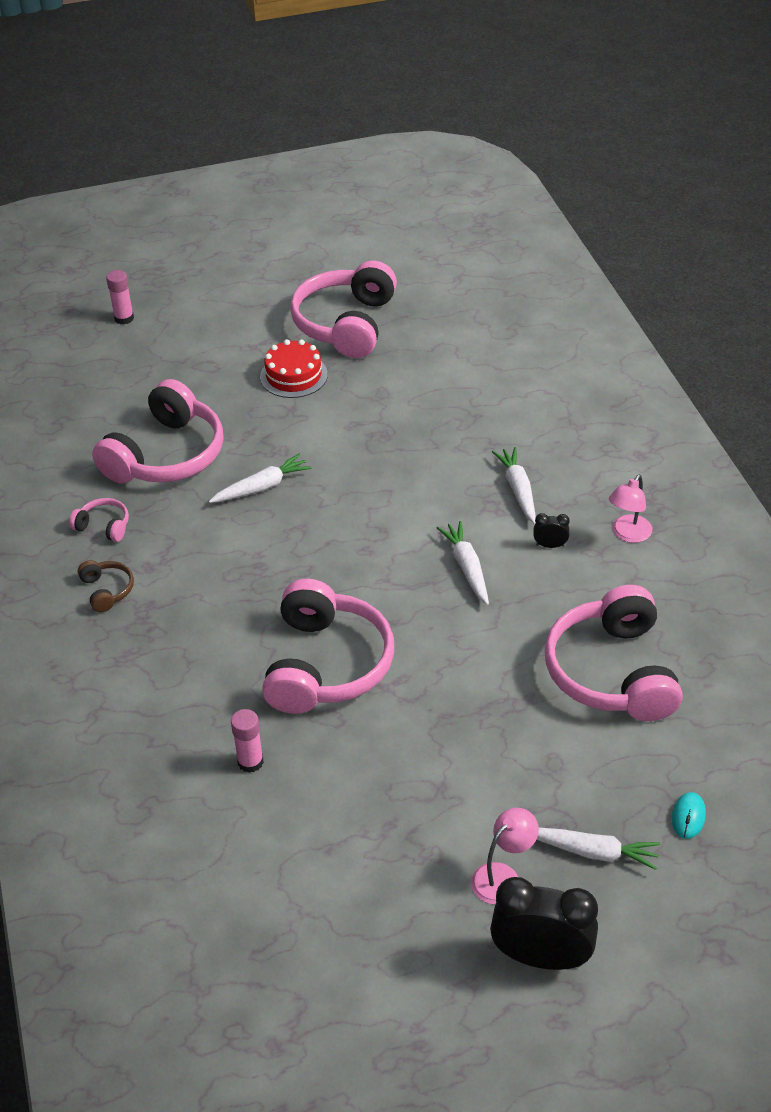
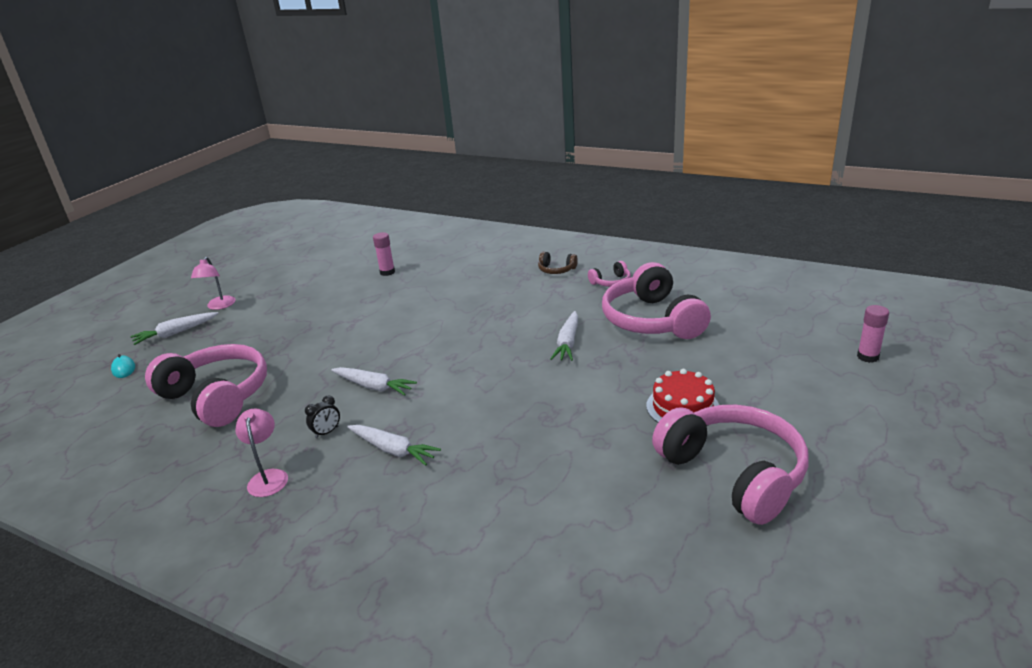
camera: 135 degrees right, 15 degrees down
(326, 664) = (399, 310): pink headphones -> none
(541, 957) = (180, 299): black clock -> none

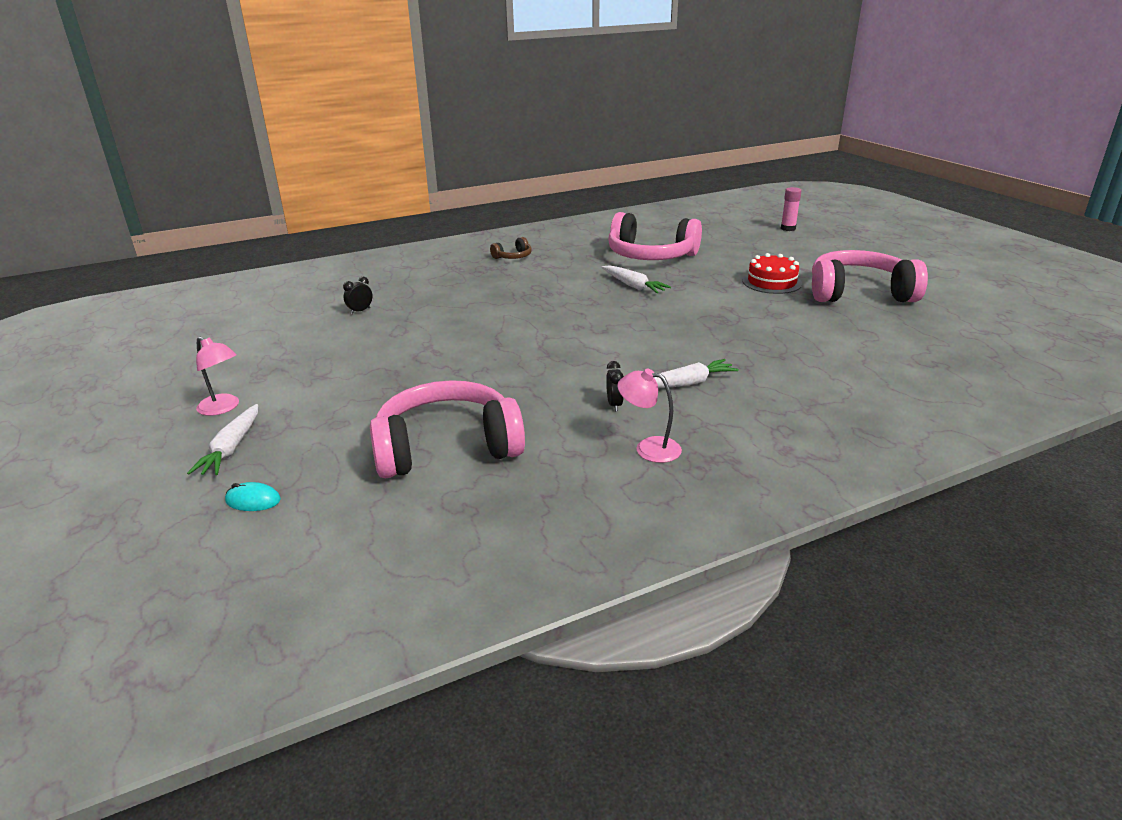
camera: 55 degrees left, 0 degrees up
(374, 387) = (571, 367): white carrot -> none
(387, 272) = (360, 311): pink glue stick -> black clock
(611, 282) = (572, 249): pink headphones -> none

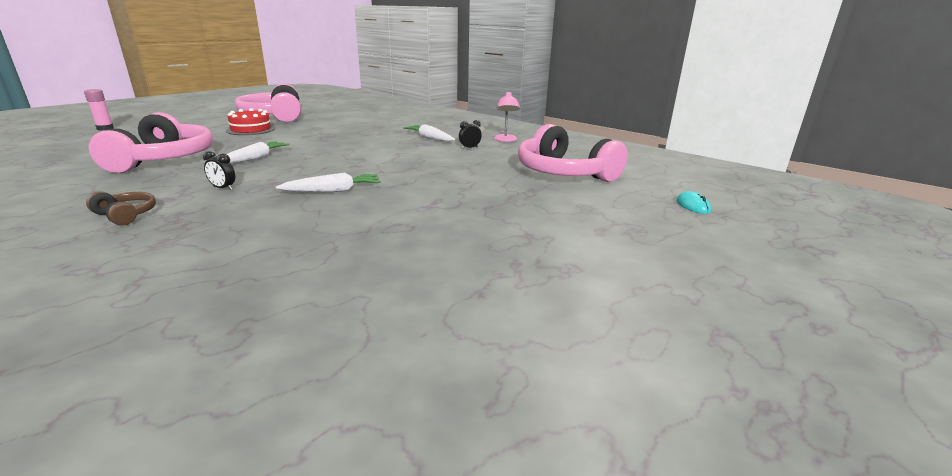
camera: 115 degrees left, 5 degrees down
(223, 408) = (638, 262): pink lamp -> none
(231, 448) = (671, 233): white carrot -> white carrot (333, 191)
(360, 311) = (347, 266): black clock -> black clock (223, 188)

